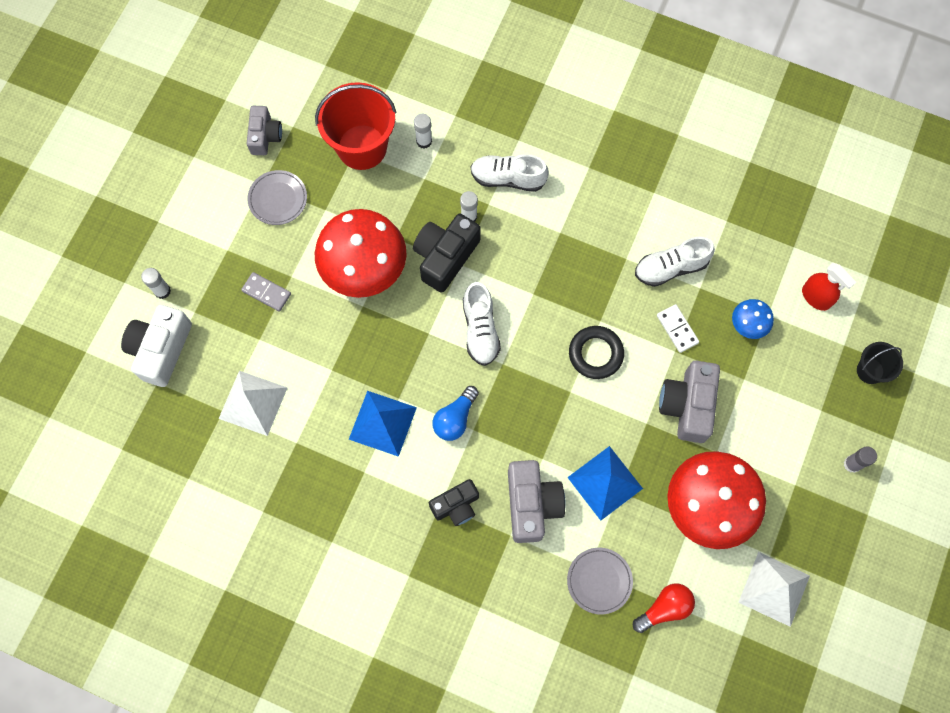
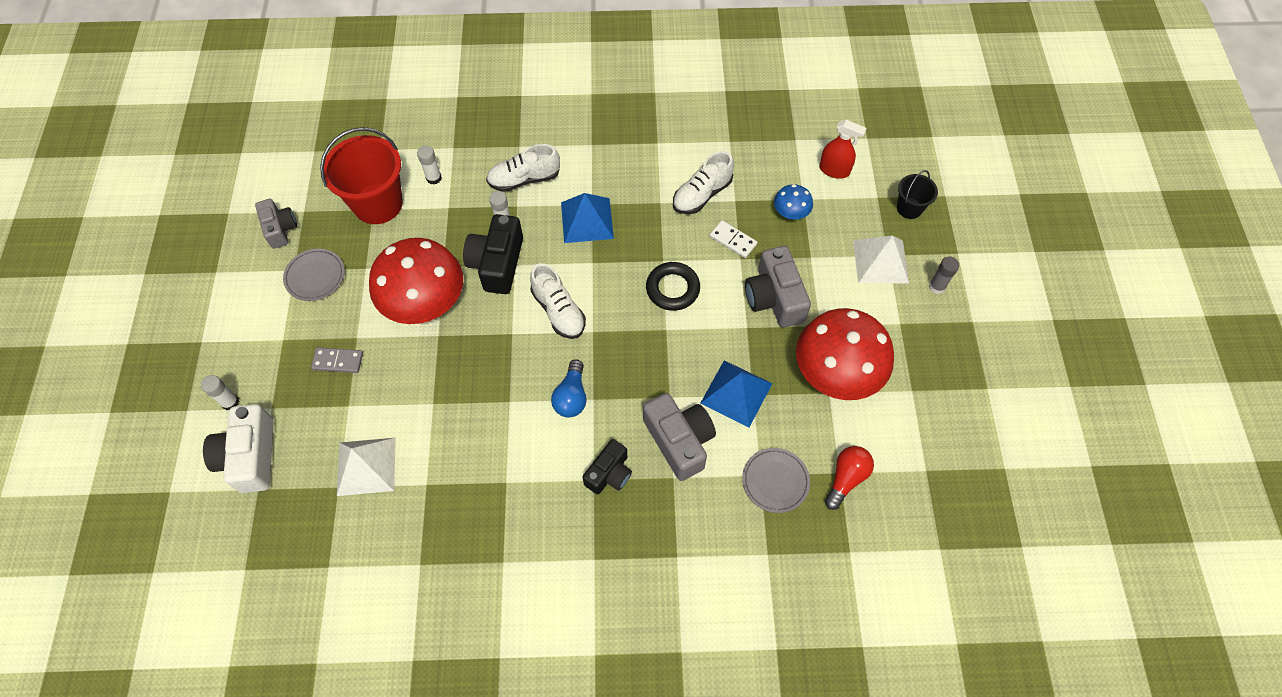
camera: 25 degrees left, 10 degrees down
(382, 423) = (504, 430): blue pyramid -> blue pyramid (587, 220)
(774, 589) = (931, 417): white pyramid -> white pyramid (880, 261)

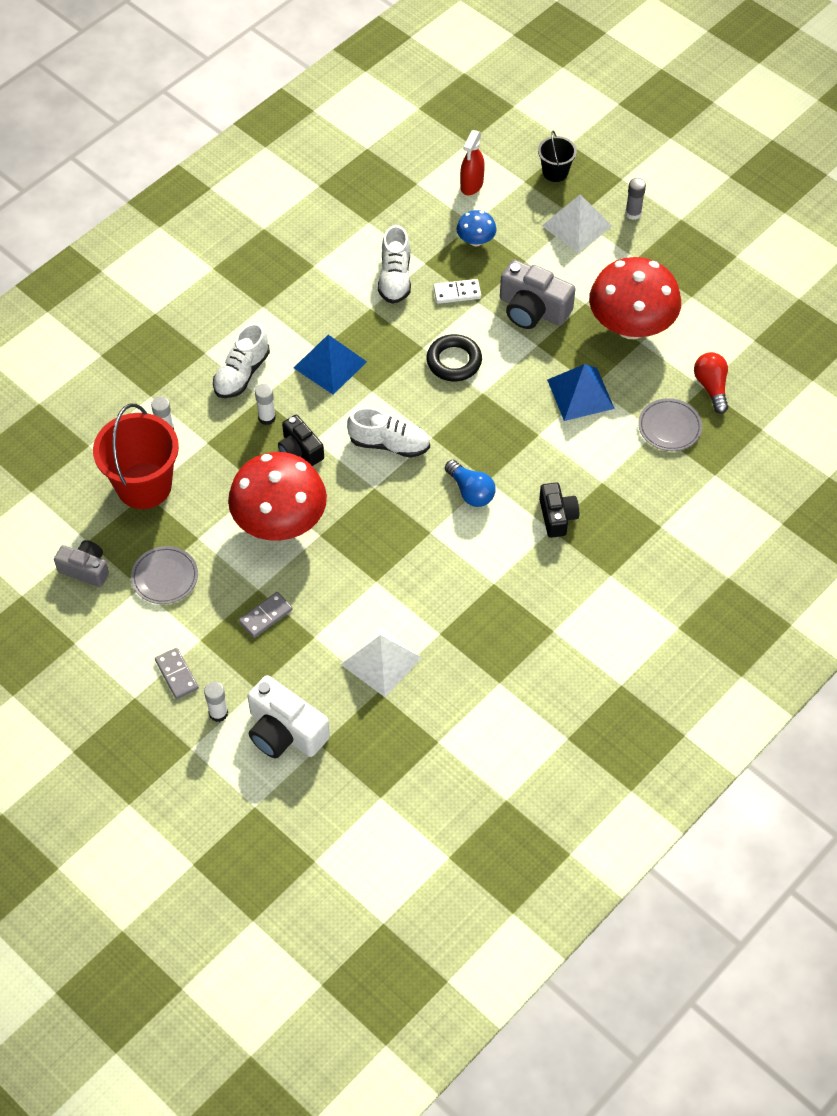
camera: 45 degrees left, 5 degrees down
(241, 350) = (176, 674): none -> grey domino
(497, 263) = (300, 450): black camera -> black camera, size x0.64
(679, 441) = (579, 456): grey camera -> none
(834, 170) = (471, 185): red spray bottle -> red spray bottle turned 135 degrees clockwise

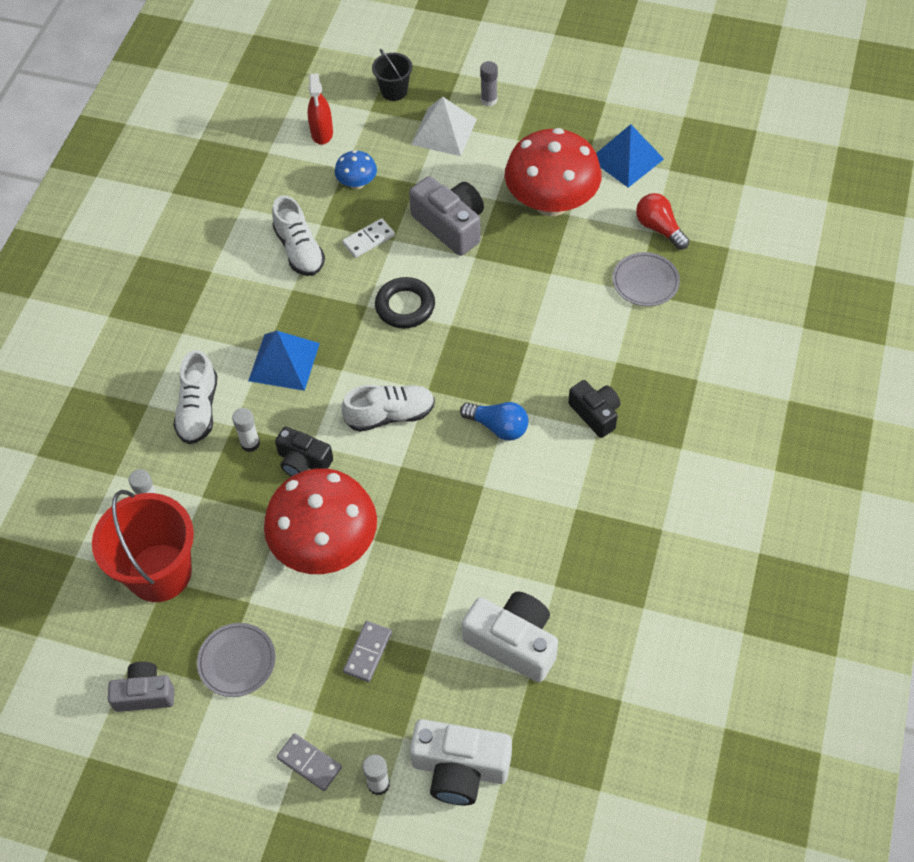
camera: 25 degrees left, 0 degrees up
(381, 660) = (513, 642): white pyramid -> white camera
(533, 309) = (450, 225): grey camera -> grey camera turned 135 degrees counterclockwise
(580, 394) = (544, 286): blue pyramid -> blue pyramid (626, 159)

